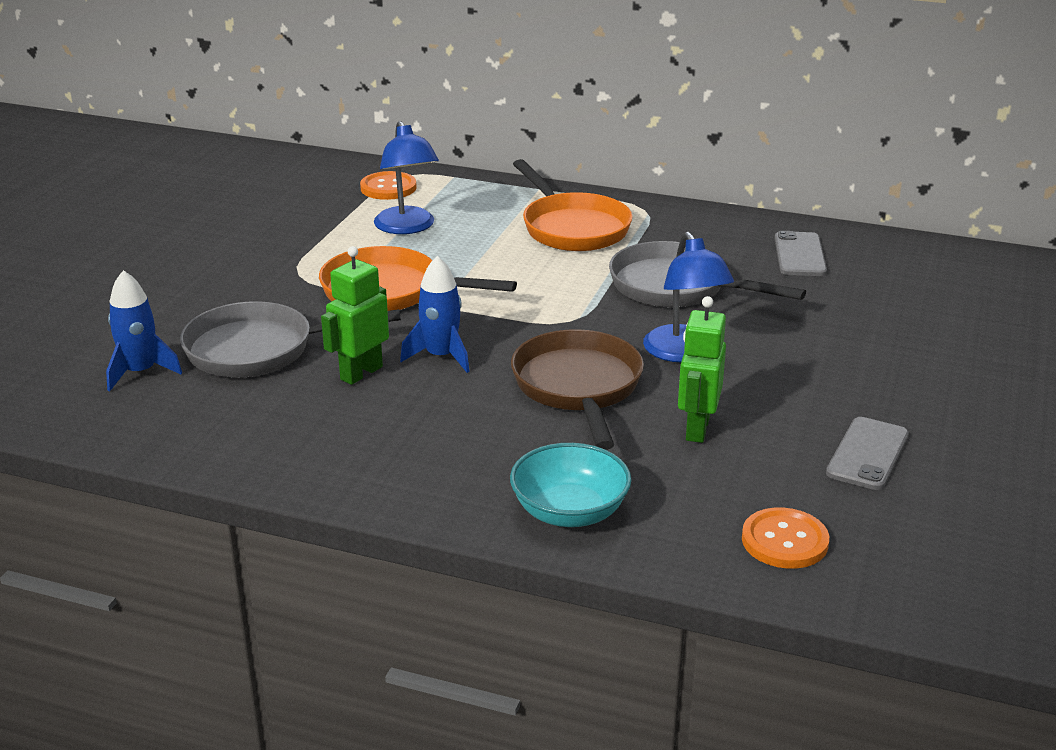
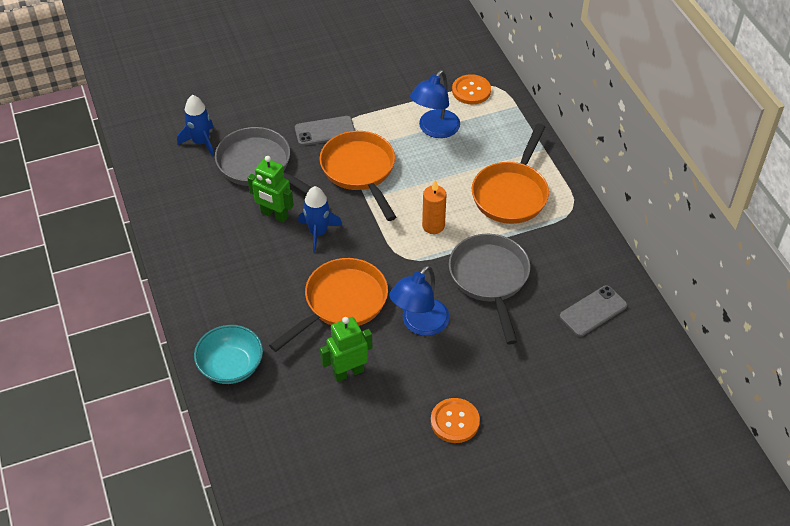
camera: 50 degrees right, 20 degrees up
(361, 373) = (274, 215): green robot -> green robot turned 150 degrees counterclockwise
(548, 285) = (433, 226): none -> orange candle
(578, 388) = (341, 303): brown pan -> orange pan
(784, 541) = (280, 461): orange button -> orange button (455, 421)
(867, 454) = (391, 456): grey phone -> grey phone (325, 131)

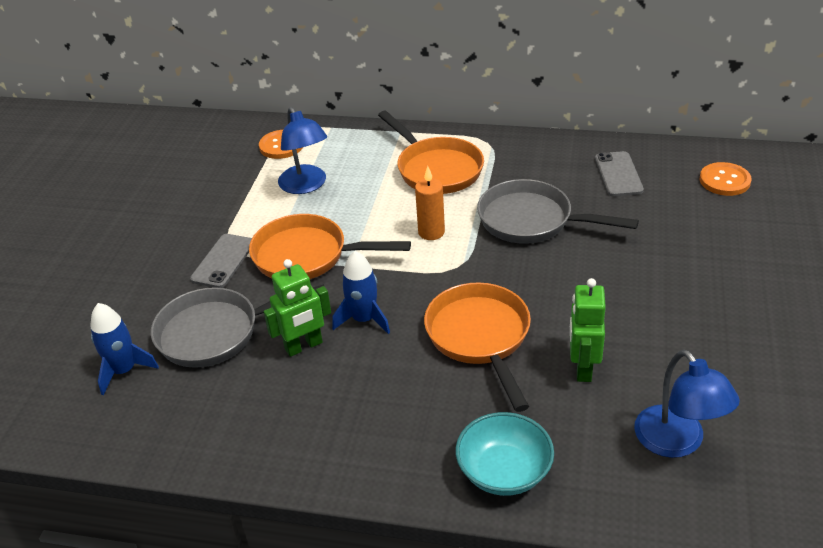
camera: 55 degrees left, 10 degrees down
(419, 324) = (554, 289): blue lamp -> blue lamp (677, 442)
(455, 421) = (699, 310): orange button -> orange button (724, 181)

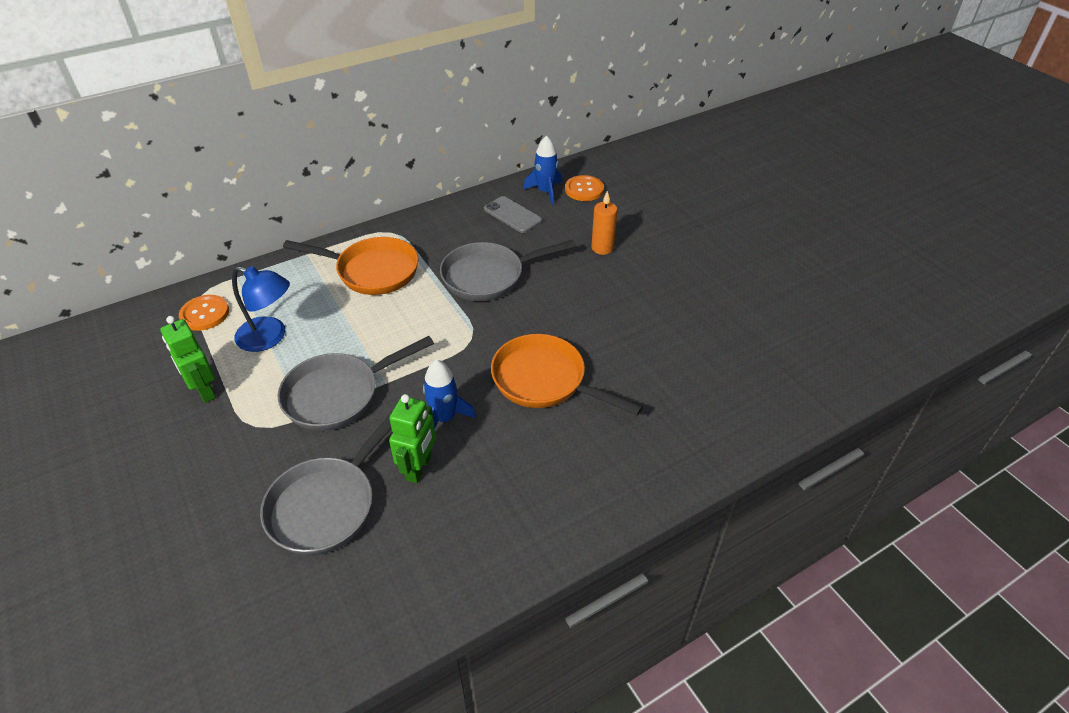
camera: 45 degrees left, 5 degrees up
(124, 371) = (274, 593): blue rocket -> blue rocket (545, 192)
(223, 261) = (262, 441): grey phone -> none
(307, 256) = (338, 395): orange pan -> grey pan
(431, 232) = (423, 322): orange candle -> orange candle (602, 248)
(504, 471) = (660, 463): turquoise bowl -> none
(583, 368) = (632, 362): green robot -> green robot (204, 391)
(677, 442) = (733, 376): blue lamp -> none

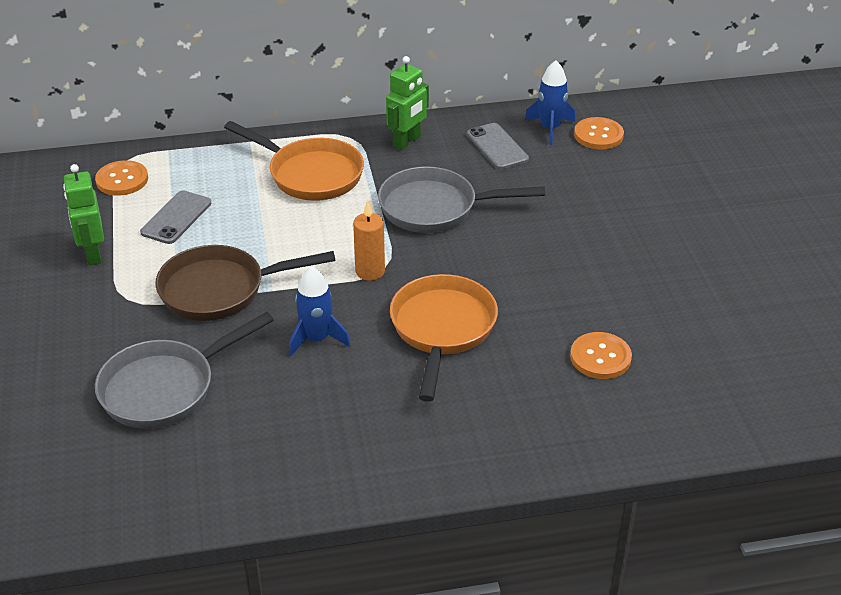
camera: 20 degrees right, 5 degrees down
(270, 337) = (176, 218): blue lamp -> grey phone
(338, 395) = (220, 290): grey pan -> brown pan
(419, 468) = (268, 379): green robot -> green robot (407, 142)
(545, 381) = (442, 330): orange pan -> orange pan turned 45 degrees clockwise
(602, 248) = (584, 206): orange candle -> orange candle (370, 271)
(679, 371) = (600, 357): none -> orange button

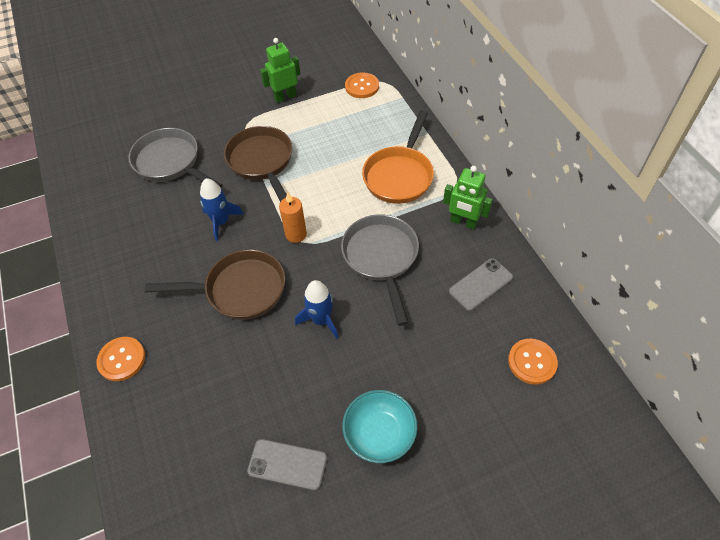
camera: 80 degrees right, 15 degrees up
(176, 218) = (330, 122): grey phone -> grey phone (287, 464)
(442, 330) = (239, 290): orange pan -> brown pan
(550, 128) = (526, 320): blue rocket -> blue rocket (321, 320)
(600, 357) = (221, 401): orange button -> orange button (122, 359)
(660, 242) = (379, 434): none -> turquoise bowl

